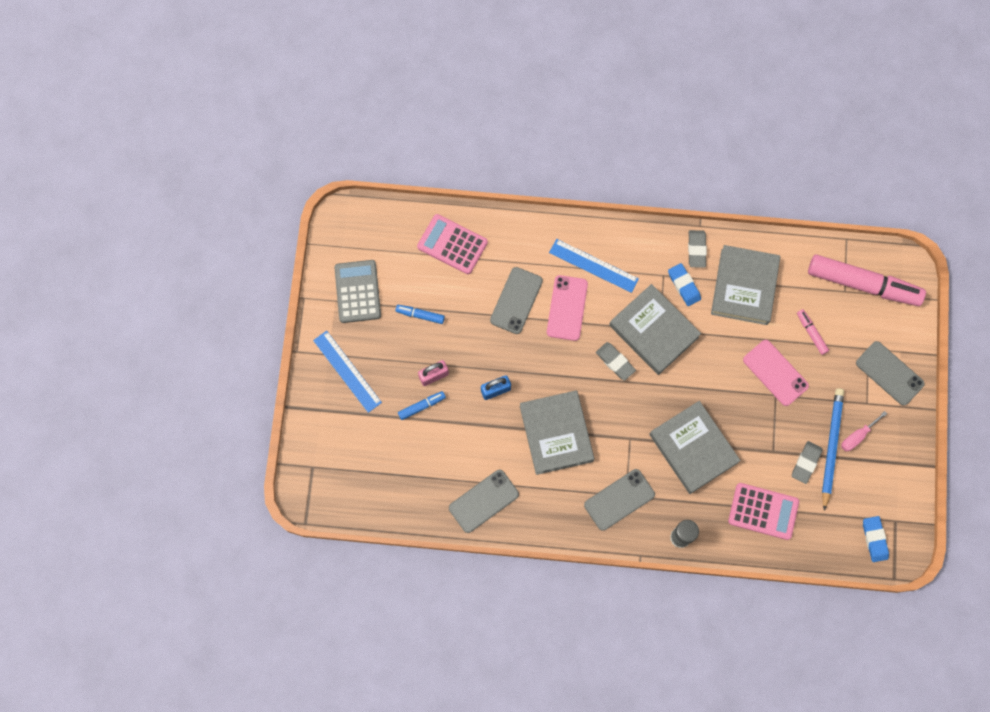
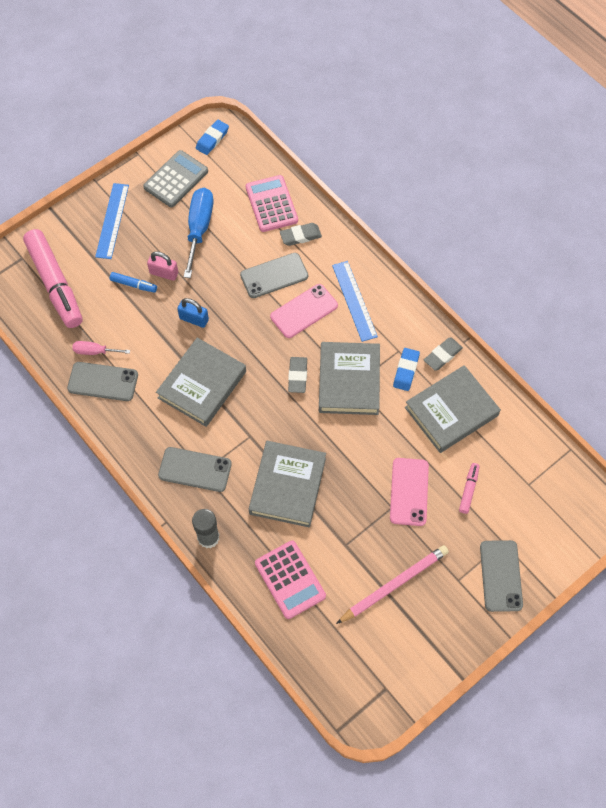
camera: 45 degrees right, 10 degrees down
(420, 315) = (199, 228): blue marker -> blue screwdriver
(806, 463) = (361, 577): grey eraser -> grey eraser (300, 236)
(831, 447) = (394, 585): blue pencil -> pink pencil
(857, 436) = (423, 597): pink screwdriver -> pink screwdriver (95, 351)
(863, 284) = (549, 492): pink marker -> pink marker (55, 283)
(874, 539) = (354, 685): blue eraser -> blue eraser (212, 139)

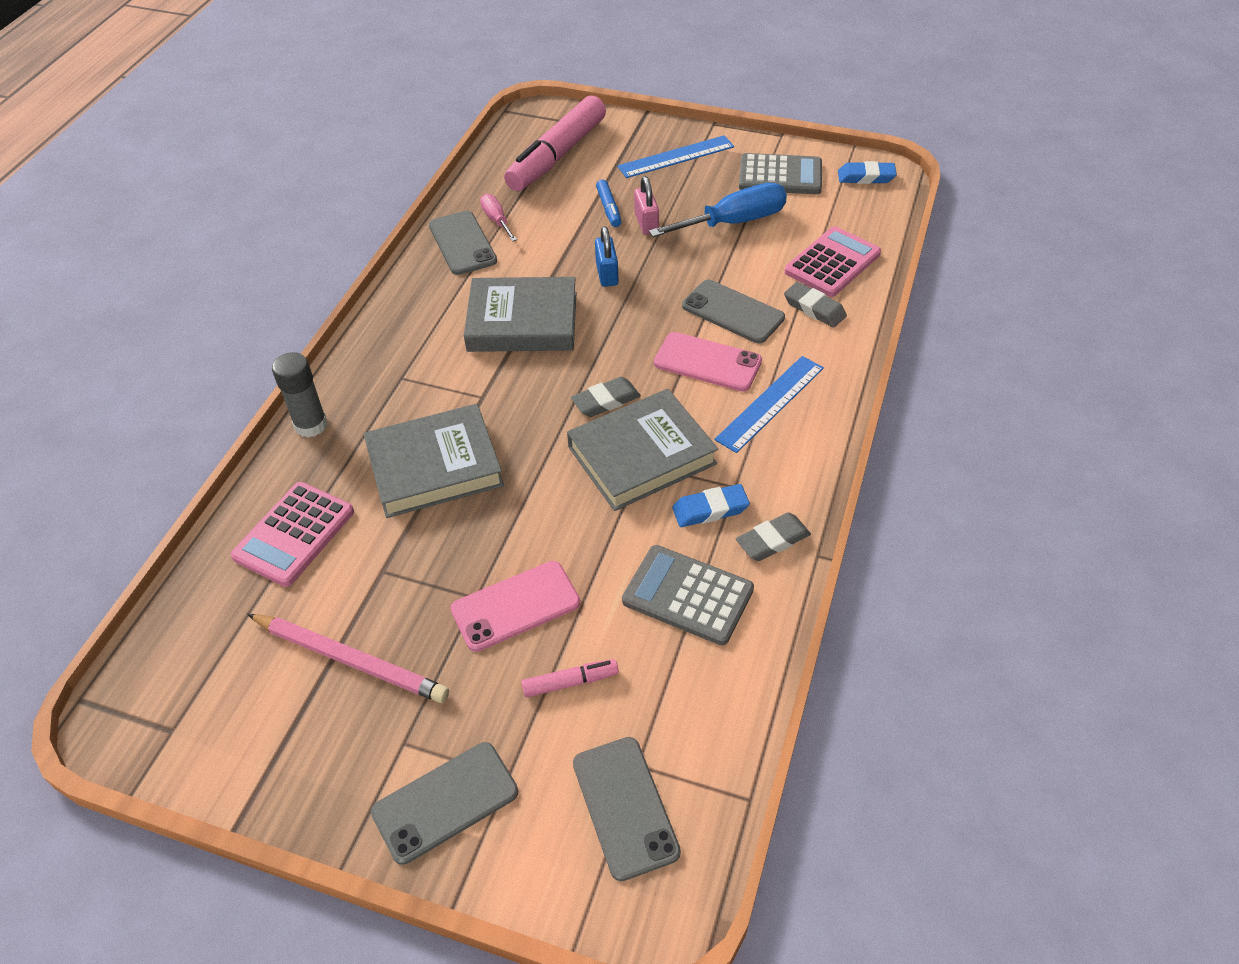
camera: 60 degrees right, 15 degrees down
(195, 469) = (399, 369): grey phone -> grey phone (625, 807)
(442, 355) = (772, 540): grey eraser -> grey eraser turned 45 degrees counterclockwise
(451, 411) = (687, 595): grey book -> grey calculator

